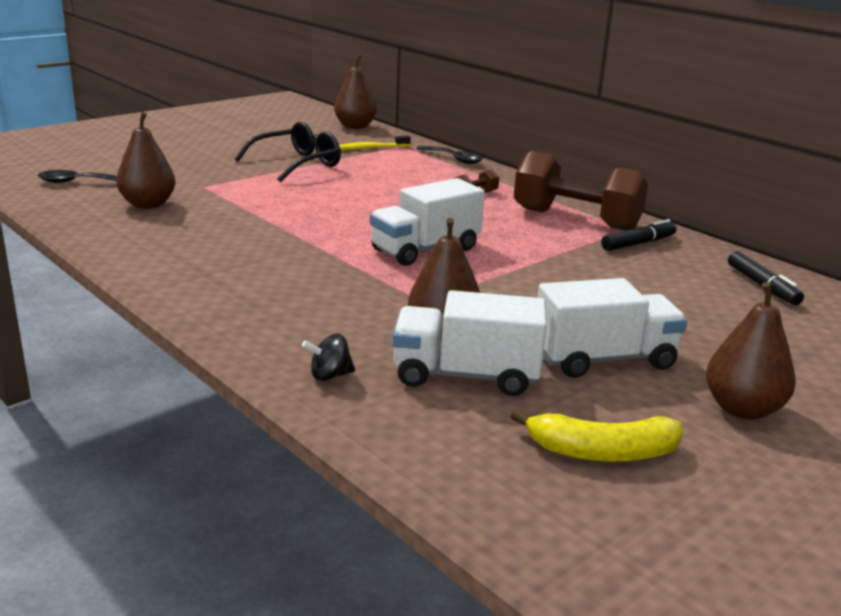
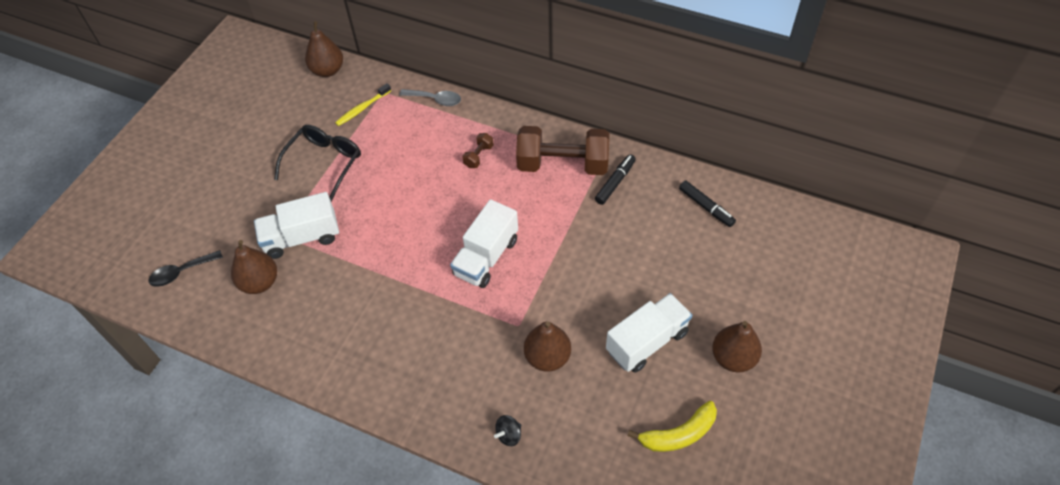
camera: 20 degrees left, 30 degrees up
(454, 159) = (435, 100): black spoon -> grey spoon
(465, 376) = (581, 397): white truck -> white truck (302, 237)

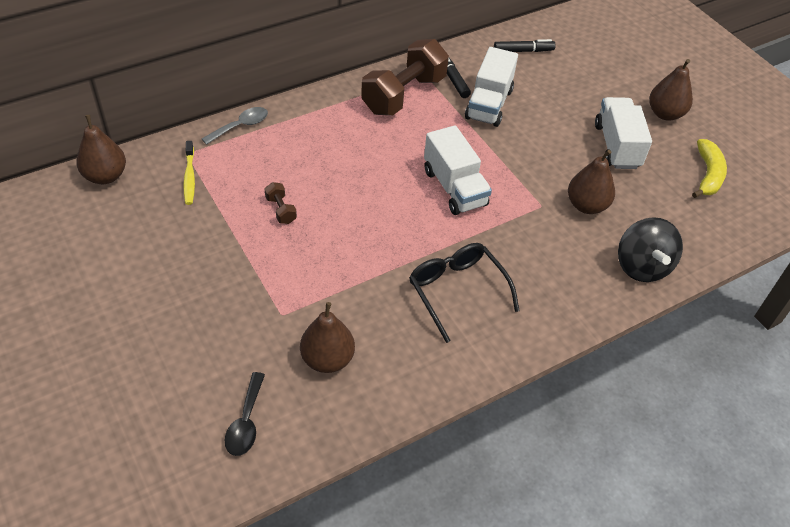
camera: 60 degrees left, 5 degrees down
(302, 237) = (304, 299): white truck -> white truck (489, 104)
(324, 163) = (227, 237): black glasses -> black glasses (457, 291)
(478, 156) = (339, 135): brown dumbbell -> brown dumbbell (281, 210)
(509, 435) = (642, 266): black spinning top -> black spinning top, size x2.12

